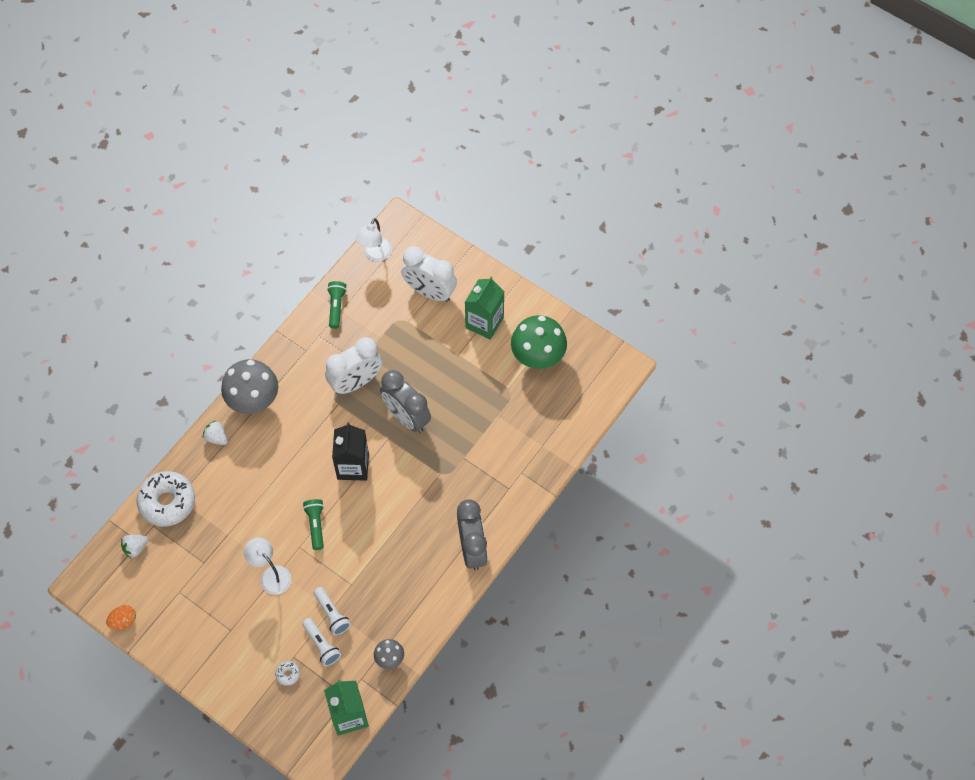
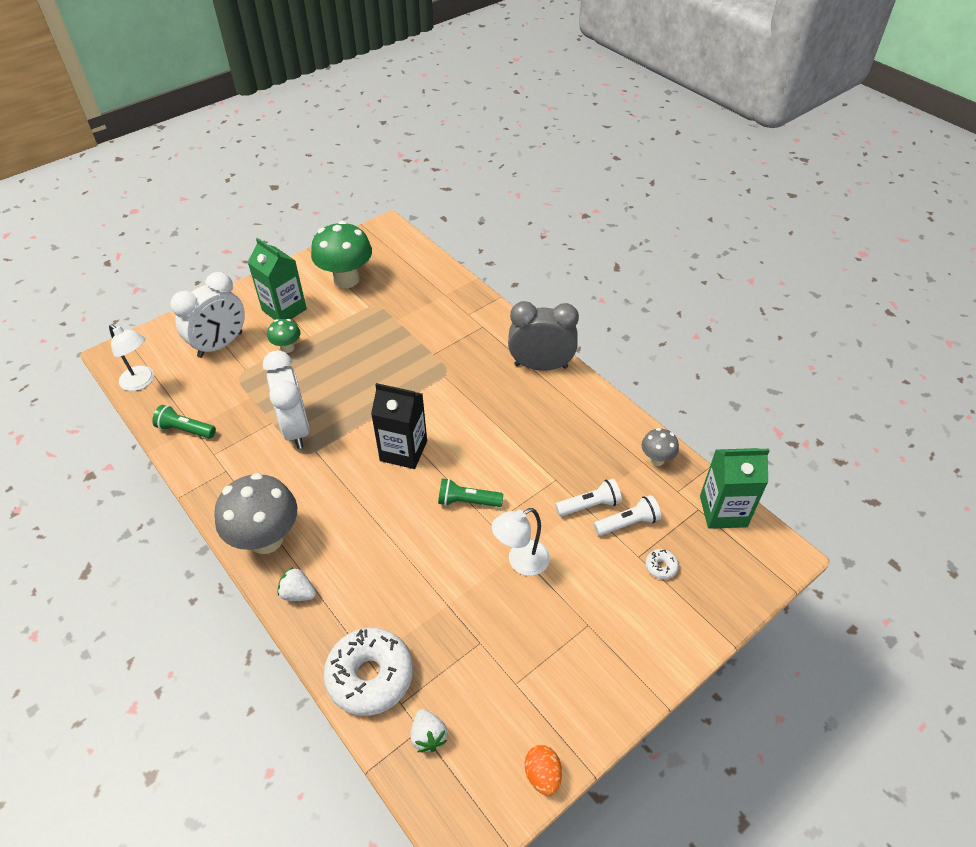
camera: 75 degrees left, 15 degrees down
(216, 437) = (298, 593): white strawberry -> white strawberry turned 60 degrees clockwise
(406, 417) = (363, 391): grey clock -> none
(440, 343) = (287, 348): none -> green mushroom

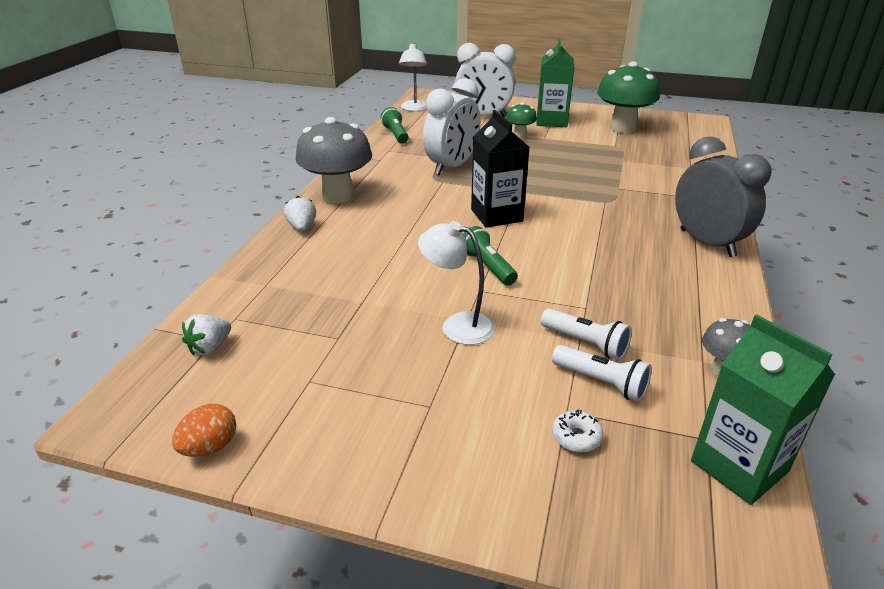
camera: 55 degrees right, 15 degrees down
(370, 676) = (250, 291): white donut -> none

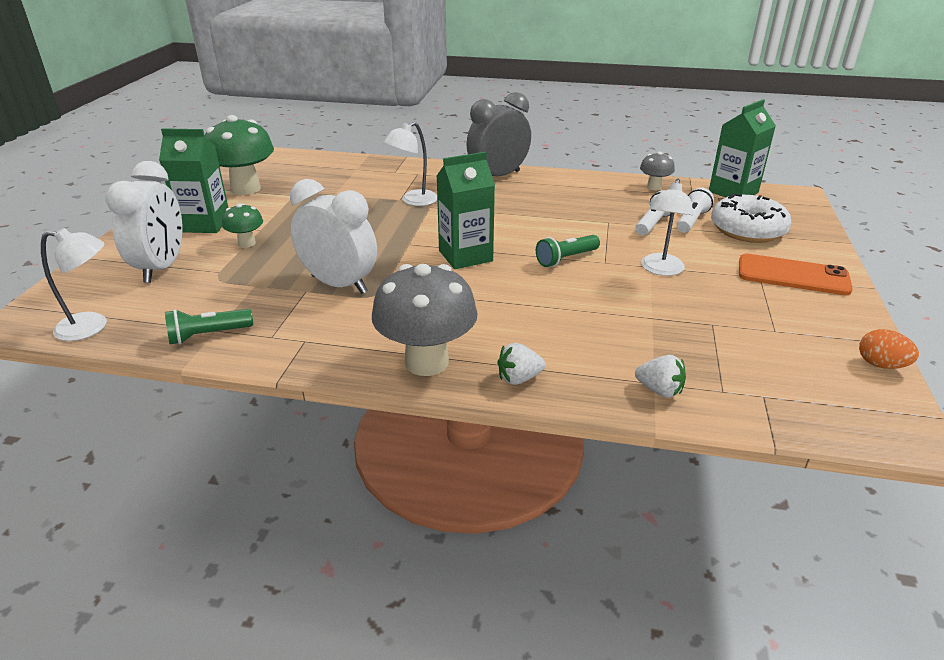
camera: 95 degrees left, 0 degrees up
(210, 348) = (776, 396): white strawberry -> white strawberry (659, 390)
(428, 441) = (793, 275): none -> orange phone
(496, 215) = (465, 256): black carton -> green carton
(576, 437) = (747, 230): white donut -> white donut, size x2.44
(617, 194) = (413, 201): none -> white lamp

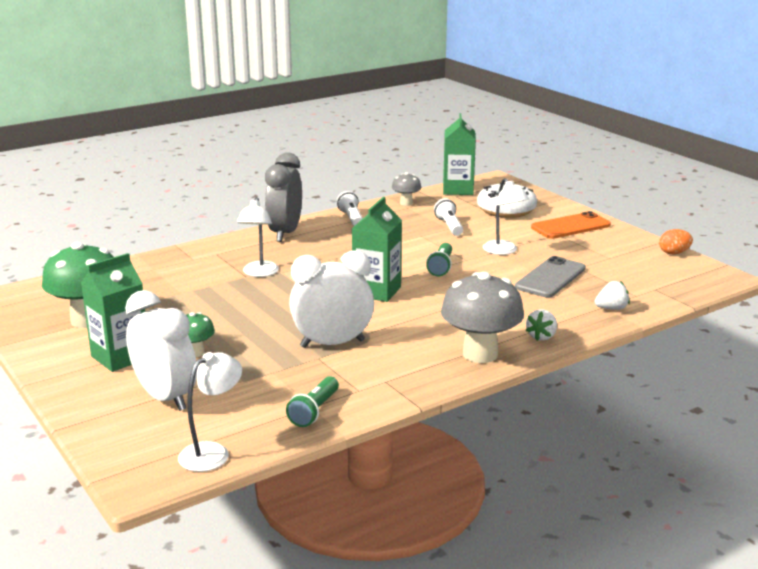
camera: 45 degrees left, 10 degrees down
(656, 321) = (550, 278): none -> grey phone
(691, 220) = (467, 216): white flashlight -> white flashlight (351, 218)

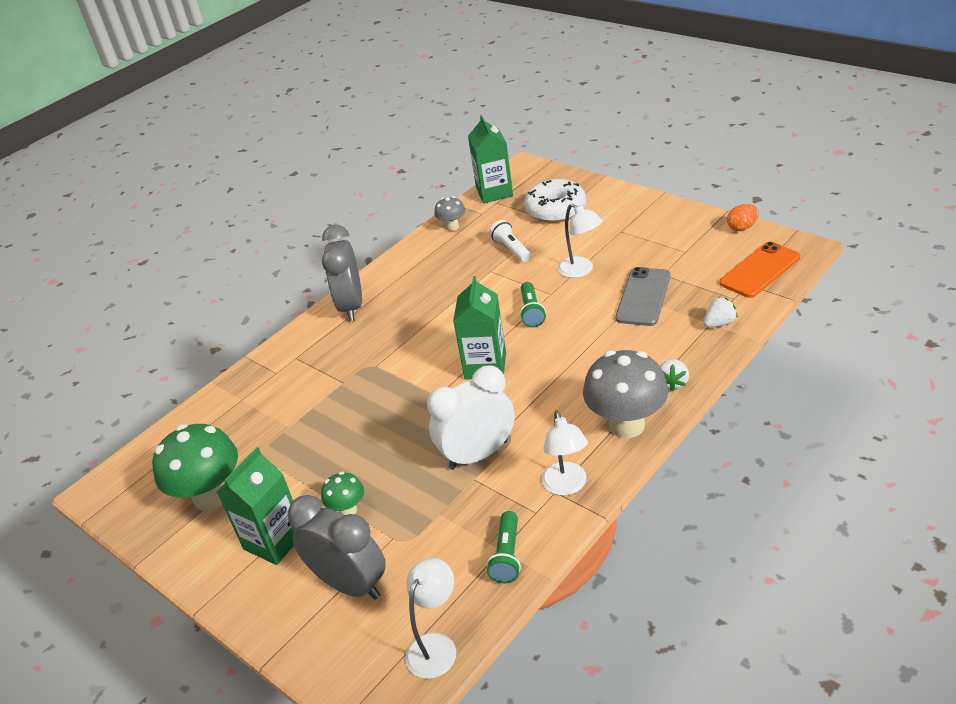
camera: 10 degrees left, 15 degrees up
(165, 397) = (350, 584): white clock -> grey clock
(259, 273) = (354, 374): white lamp -> white lamp (567, 486)
(351, 218) = (408, 265): white flashlight -> none
(571, 226) = (629, 216): orange phone -> orange phone (760, 270)

